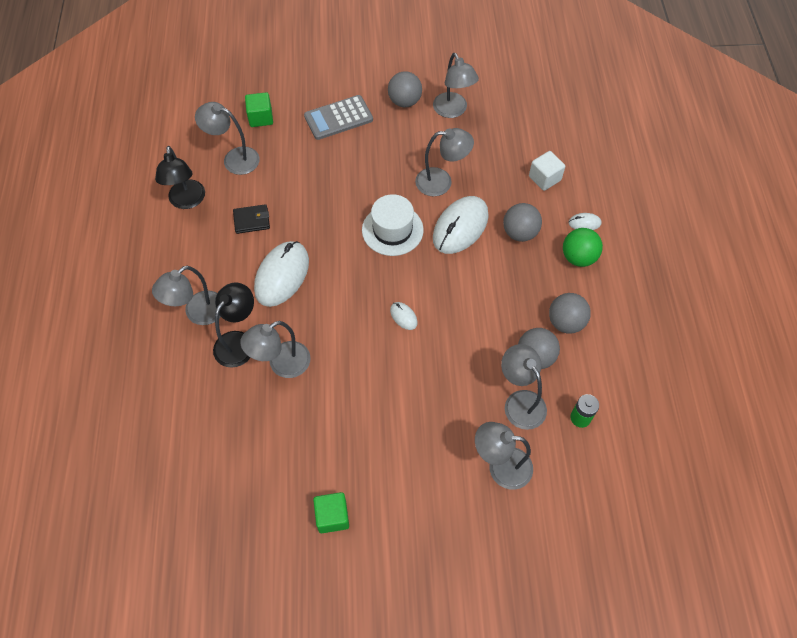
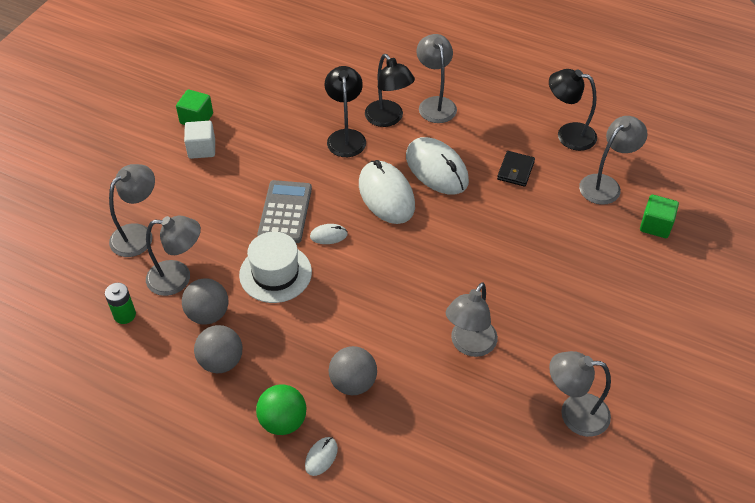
camera: 120 degrees right, 10 degrees down
(281, 364) = (346, 137): grey lamp -> black lamp
(338, 118) = (621, 293): grey calculator -> grey calculator (285, 212)
(392, 230) = (433, 272): white hat -> white hat (275, 273)
(404, 101) = (616, 369): grey ball -> none
(460, 227) = (398, 331): white mouse -> white mouse (386, 195)
(544, 178) = (410, 454): white cube -> white cube (201, 149)

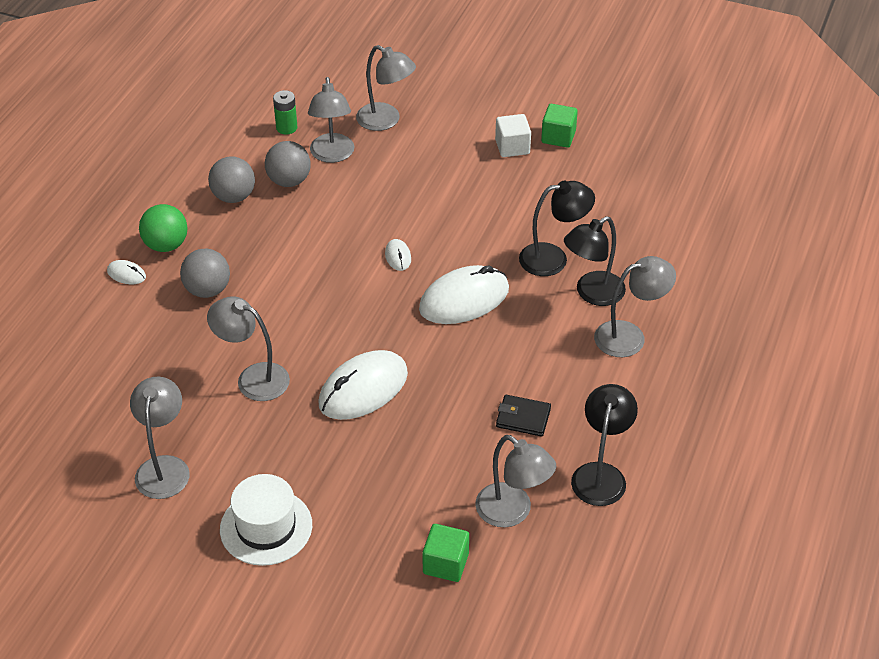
camera: 85 degrees right, 5 degrees down
(275, 273) = (342, 221): white hat -> white hat (266, 527)
(285, 212) = (428, 220): grey calculator -> none
(436, 169) = (513, 342): white mouse -> white mouse (363, 389)

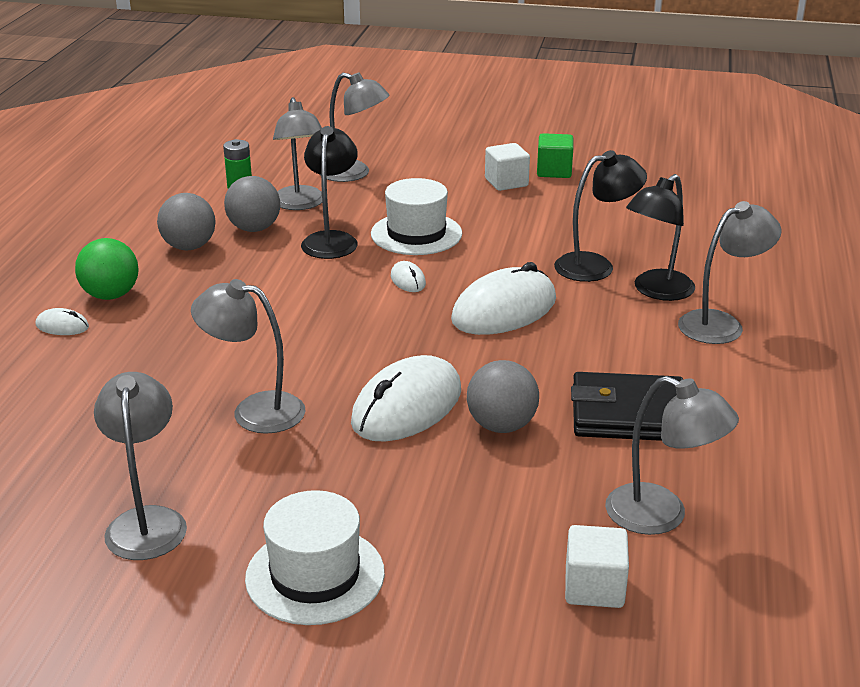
camera: 10 degrees left, 15 degrees down
(207, 290) = (173, 331): grey ball -> grey ball (501, 425)
(419, 203) = (416, 234): none -> white hat
(445, 563) = (594, 587): green cube -> white cube
(523, 418) = (628, 414): black wallet -> black wallet, size x1.72
(601, 474) = (758, 461): black lamp -> black lamp (331, 240)

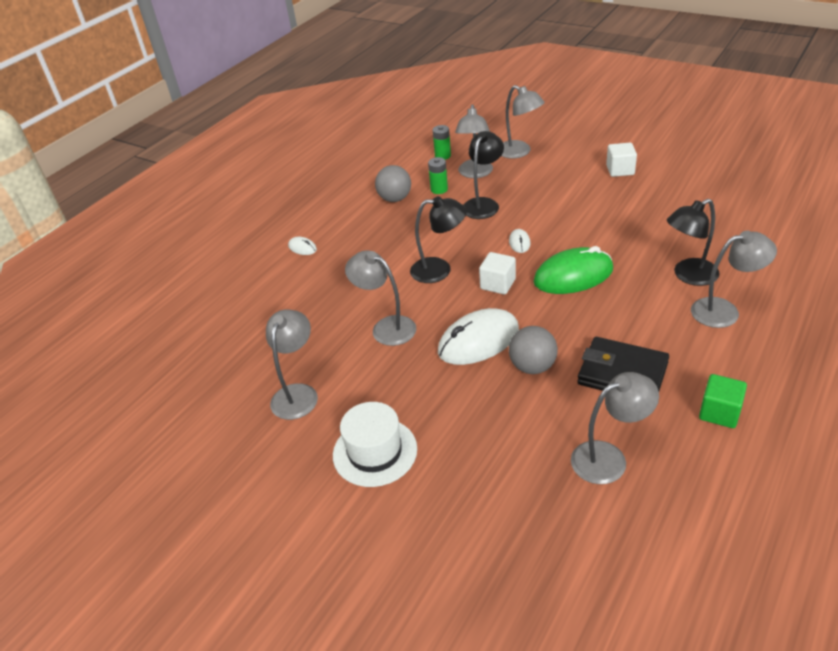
camera: 25 degrees right, 10 degrees up
(111, 295) = (337, 229): green ball -> none
(254, 228) = (439, 189): grey ball -> green battery
(416, 234) = (540, 206): white hat -> none
(504, 310) = (573, 276): white mouse -> green mouse
(554, 171) = (658, 164): green cube -> green cube (719, 412)
(594, 587) = (539, 501): white cube -> white cube (498, 284)
(595, 265) = (653, 248): black lamp -> black lamp (439, 270)
(661, 516) = (609, 458): grey lamp -> grey lamp turned 75 degrees counterclockwise

